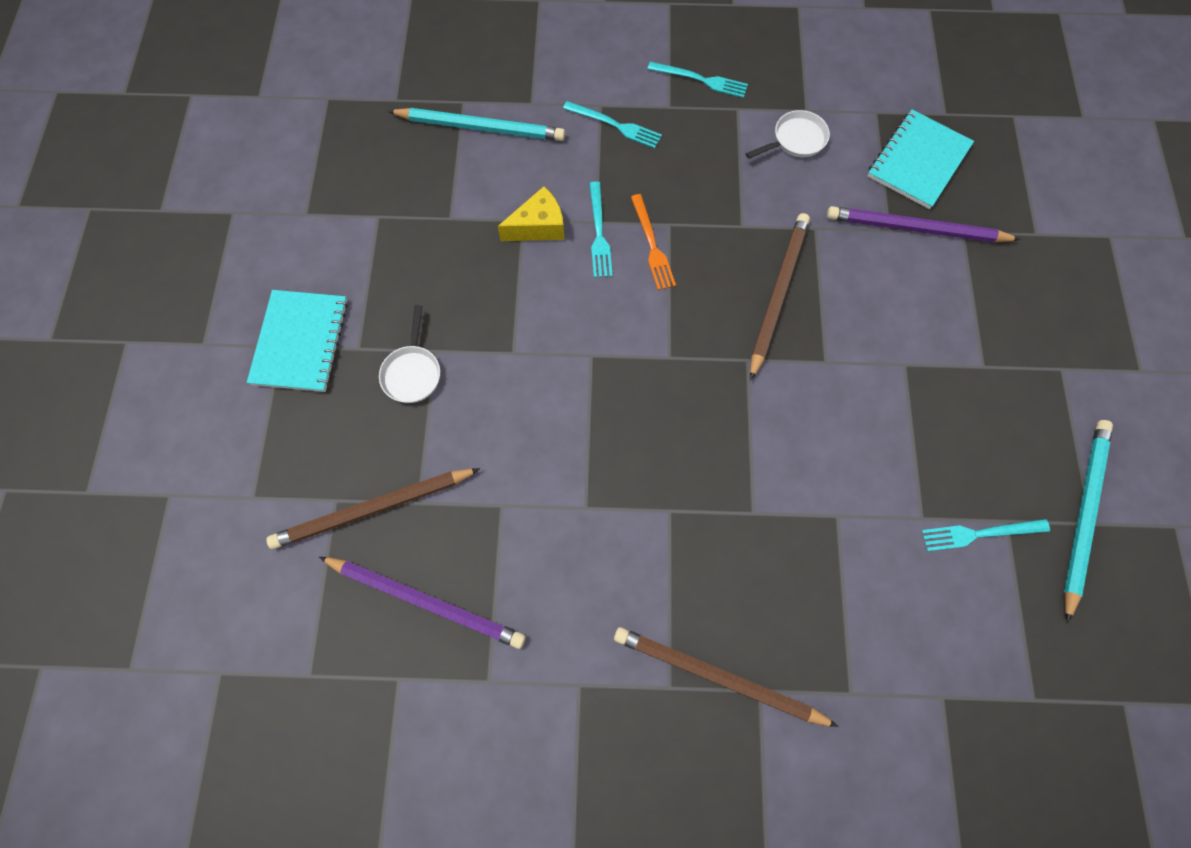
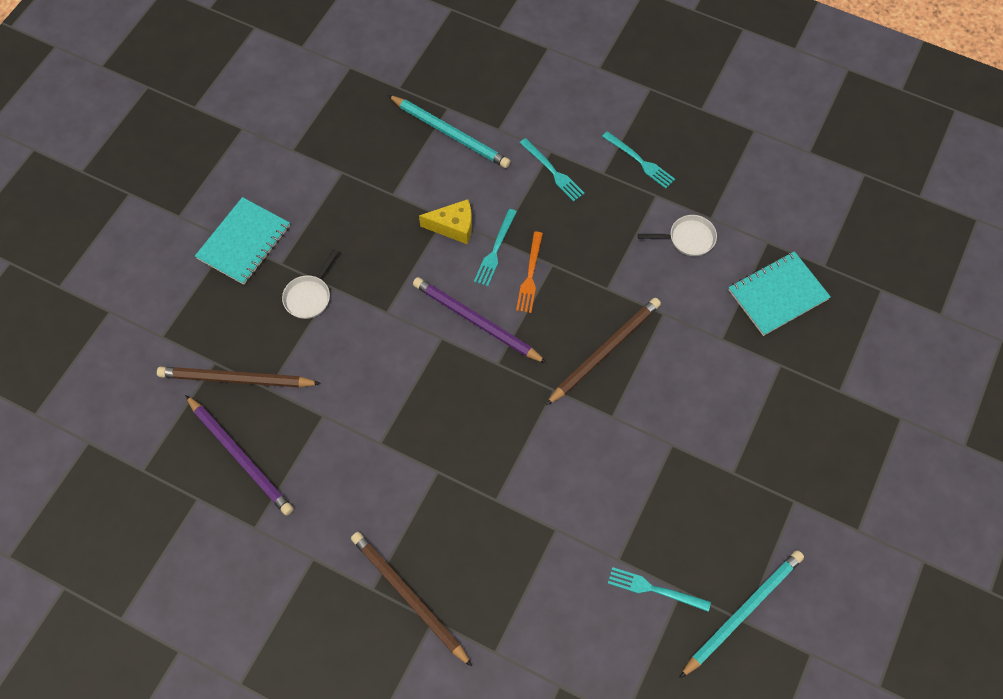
camera: 25 degrees right, 5 degrees down
(916, 229) = (743, 347): purple pencil -> purple pencil (476, 321)

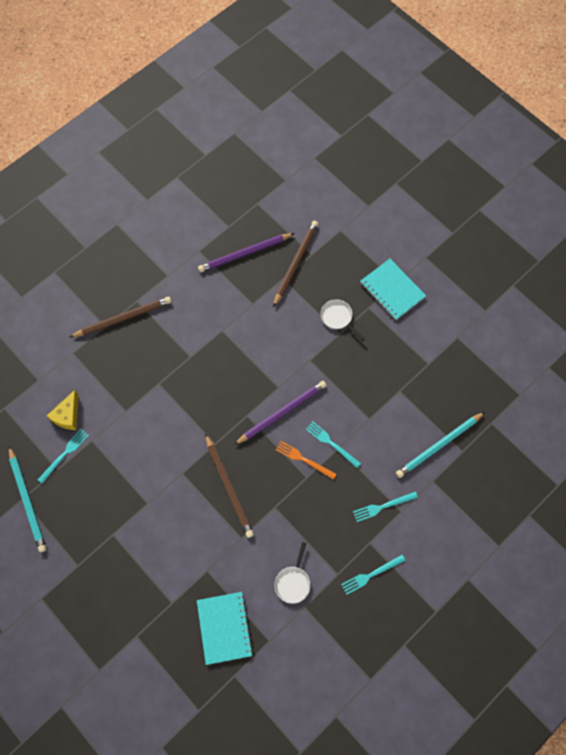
camera: 110 degrees right, 5 degrees up
(453, 226) = (359, 422): yellow cheese -> yellow cheese (67, 415)

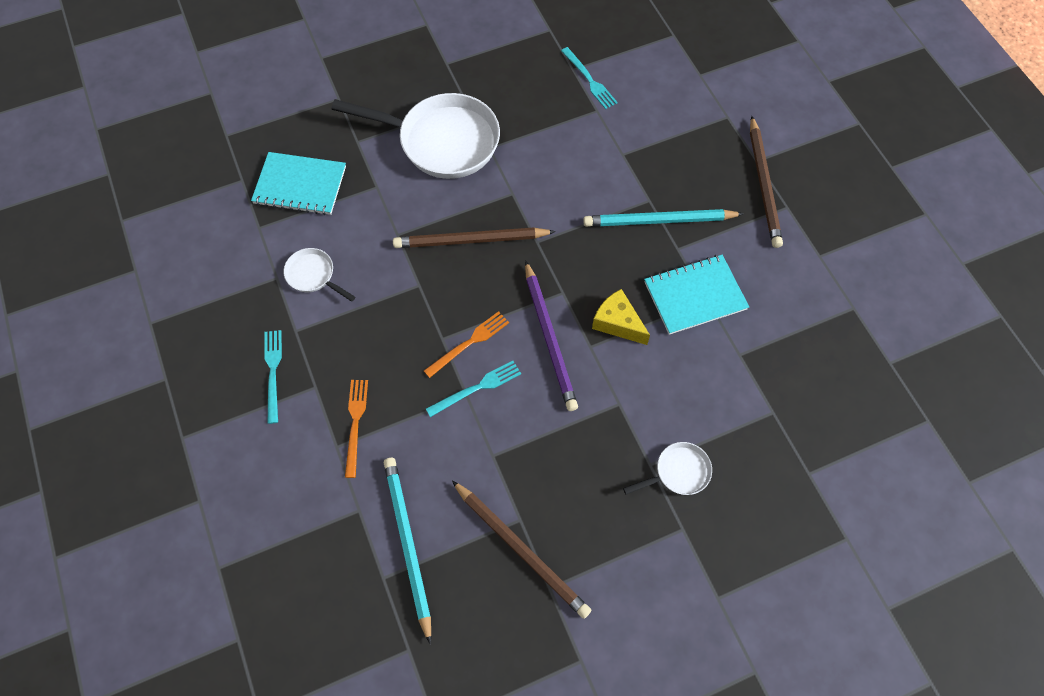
camera: 110 degrees right, 5 degrees down
(27, 500) = (546, 34): turquoise pencil -> turquoise pencil (659, 221)
(67, 415) = (640, 93): yellow cheese -> yellow cheese (617, 323)
(152, 539) = (442, 141): none -> white pan
(244, 254) = (833, 371): purple pencil -> none
(295, 263) = (798, 442): brown pencil -> brown pencil (521, 550)
(383, 506) = (355, 423): turquoise fork -> orange fork
(392, 290) = (705, 582): turquoise notebook -> turquoise notebook (695, 295)

